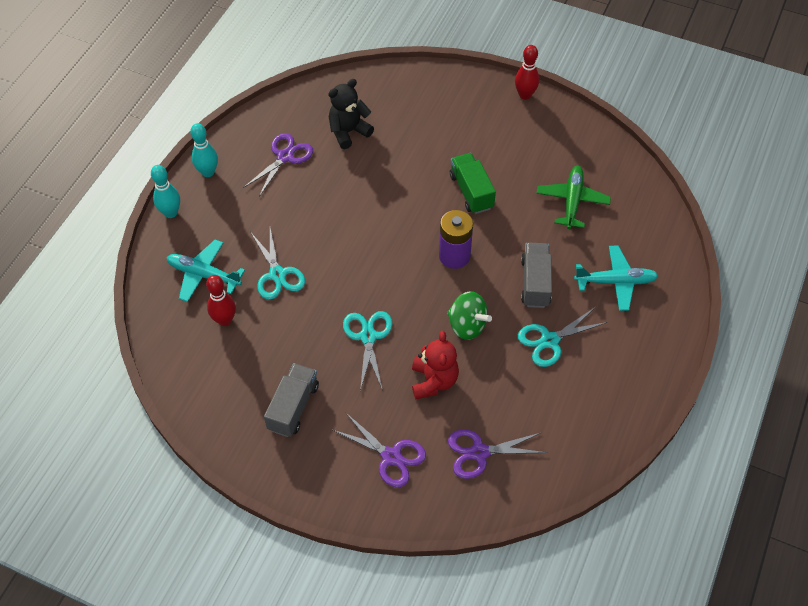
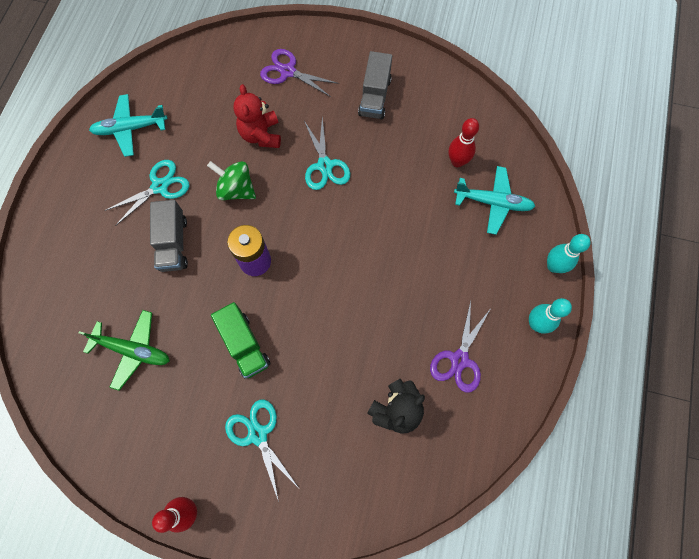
camera: 170 degrees right, 15 degrees up
(277, 275) = (424, 213): turquoise scissors -> turquoise scissors (258, 434)
(479, 452) = (218, 84): purple scissors -> none
(572, 201) = (133, 350): green plane -> green plane turned 75 degrees counterclockwise
(616, 282) = (93, 257): turquoise plane -> turquoise plane (130, 129)

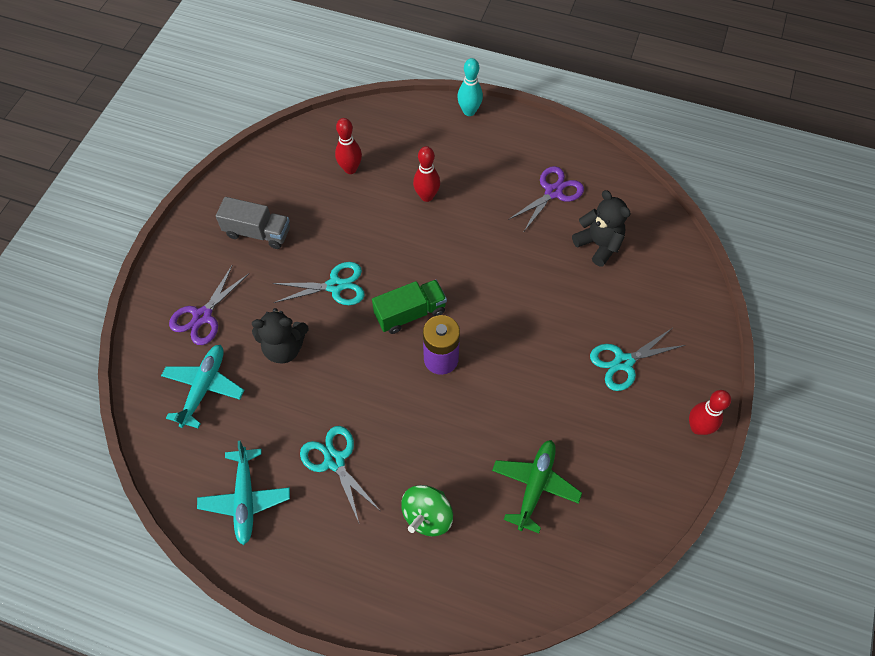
camera: 85 degrees left, 10 degrees down
(173, 243) = (411, 444): grey truck -> none
(236, 190) = (351, 376): green spinning top -> green spinning top (427, 516)
(244, 345) = (533, 372): green truck -> green truck (410, 313)
(261, 135) = (284, 348): red teddy bear -> black teddy bear
(435, 233) = (427, 196): none -> red bowling pin
(459, 360) = (553, 192): purple scissors -> purple scissors turned 75 degrees counterclockwise
(493, 203) = (400, 146): turquoise plane -> turquoise plane (204, 387)
(536, 324) = (522, 132): turquoise bowling pin -> none

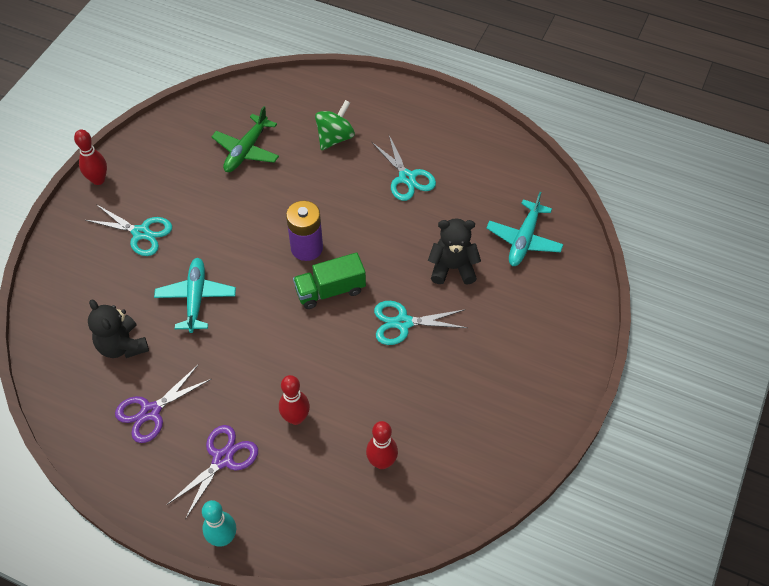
camera: 175 degrees left, 5 degrees down
(202, 316) = (535, 302): purple scissors -> purple scissors (223, 459)
(245, 499) = (479, 158): turquoise plane -> turquoise plane (196, 298)
(257, 232) = (487, 388): grey truck -> none
(623, 362) = (141, 233): turquoise scissors -> turquoise scissors turned 45 degrees clockwise

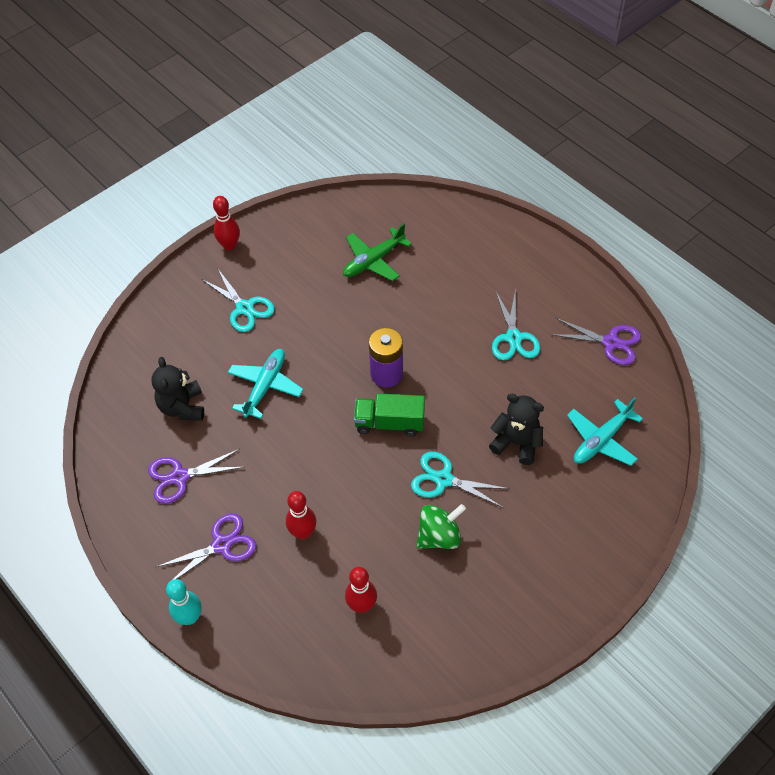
camera: 25 degrees right, 0 degrees up
(335, 138) = (462, 275): green spinning top -> green spinning top (439, 536)
(493, 154) = (611, 343): none -> purple scissors

